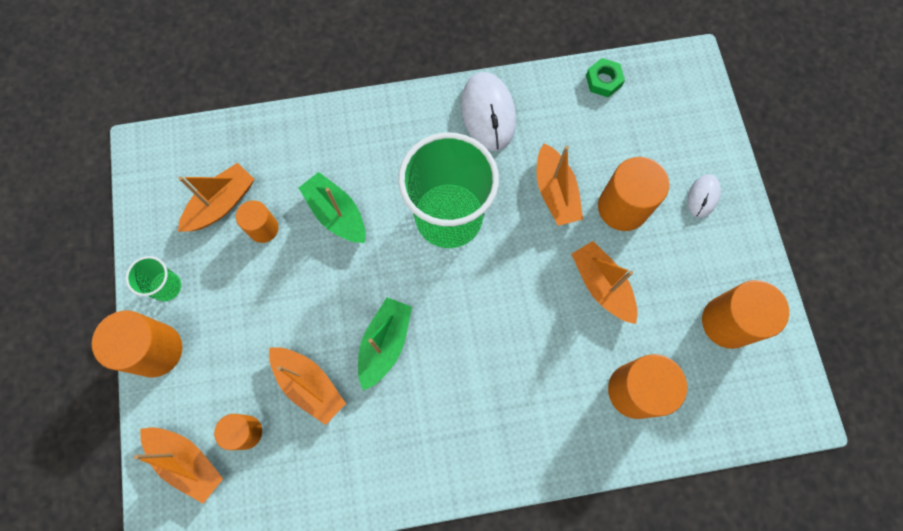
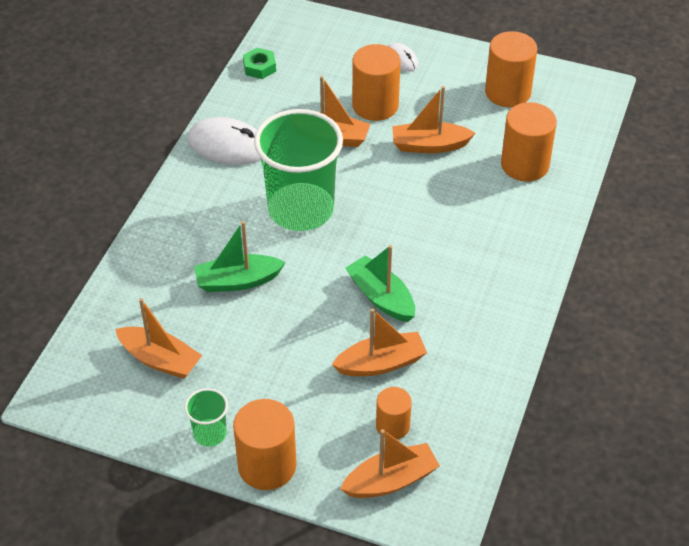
camera: 60 degrees left, 25 degrees down
(221, 204) = (160, 360): orange boat -> orange boat turned 135 degrees clockwise
(263, 228) = (209, 338): orange cylinder -> none

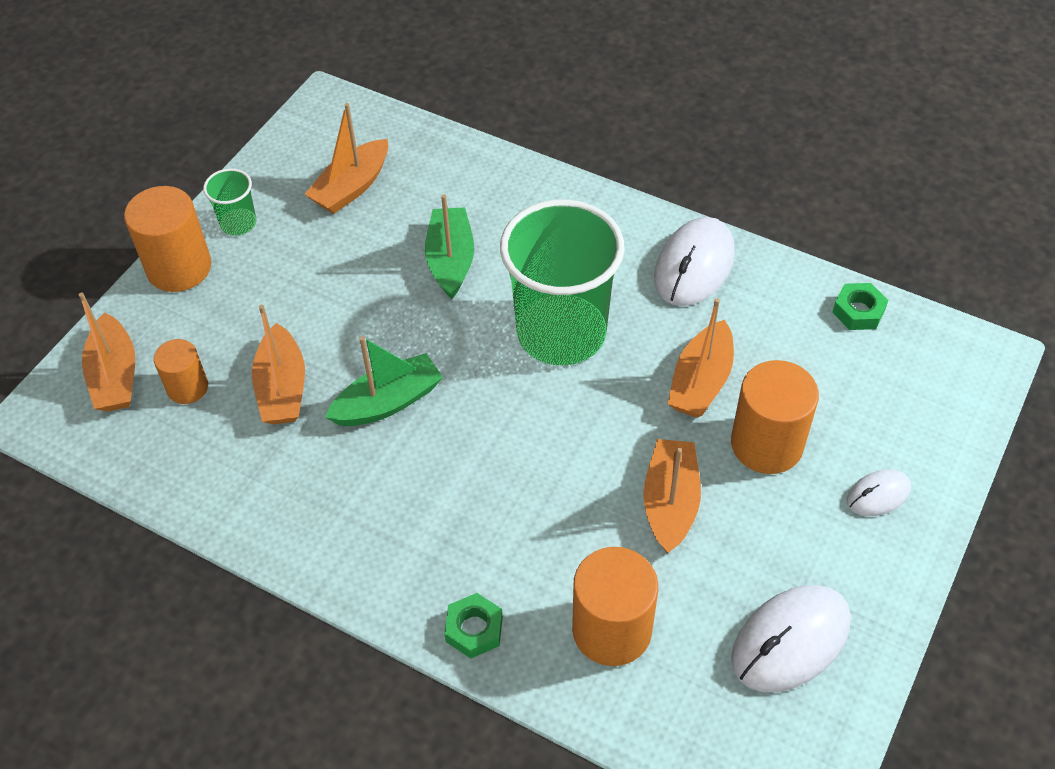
camera: 100 degrees right, 5 degrees up
(507, 92) = (790, 640): orange cylinder -> white mouse
(544, 226) = (474, 629): none -> green nut

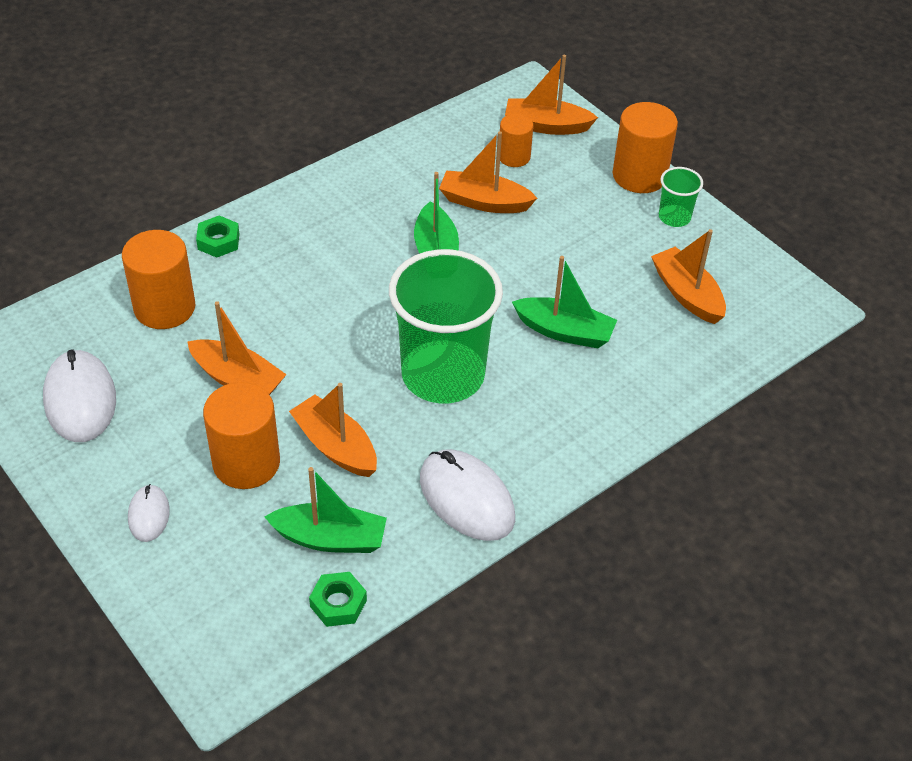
camera: 110 degrees right, 5 degrees down
(801, 343) = (330, 538): none -> green boat

